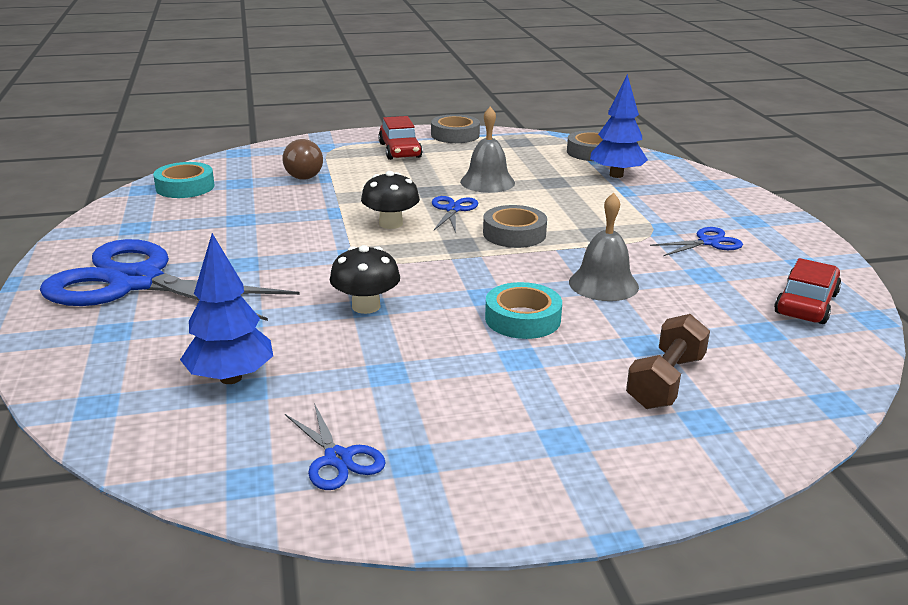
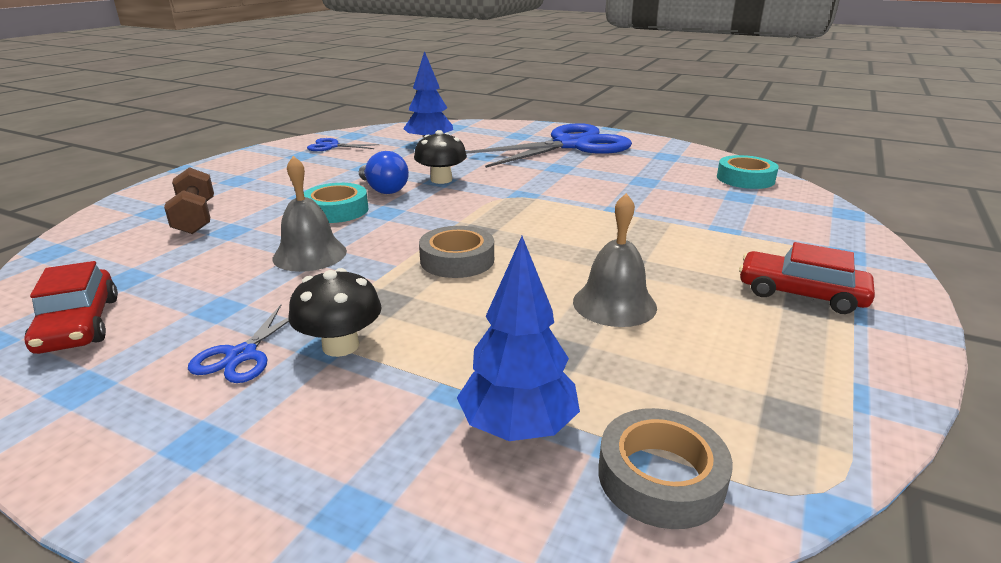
camera: 130 degrees right, 0 degrees up
(303, 175) = (740, 222): brown light bulb -> none
(391, 224) = (561, 221): black mushroom -> black mushroom (340, 346)
(439, 322) = (384, 190): none -> blue light bulb
(453, 209) = (556, 255): blue scissors -> none
(455, 135) = (869, 366): grey tape -> none

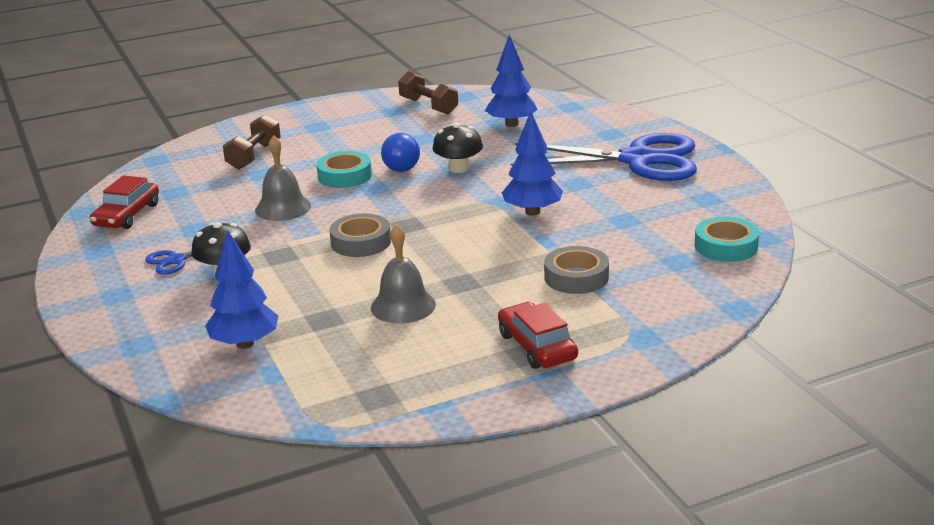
camera: 40 degrees right, 0 degrees up
(332, 146) = (428, 106): blue scissors -> brown dumbbell
(566, 193) = (532, 212): none -> blue tree
(660, 477) = (270, 388): grey tape -> grey tape (576, 277)

